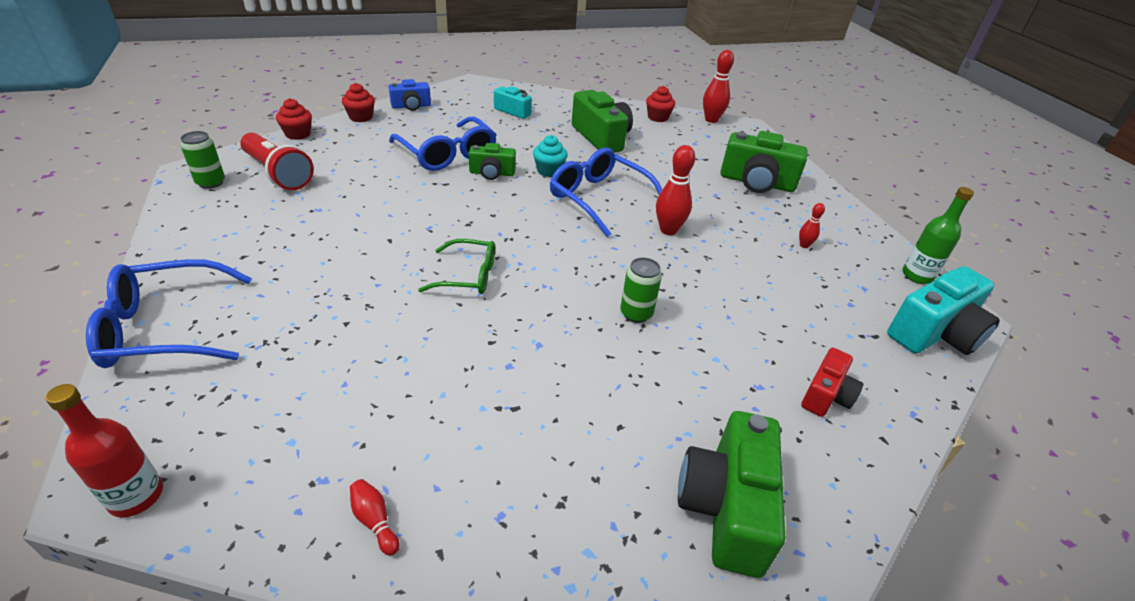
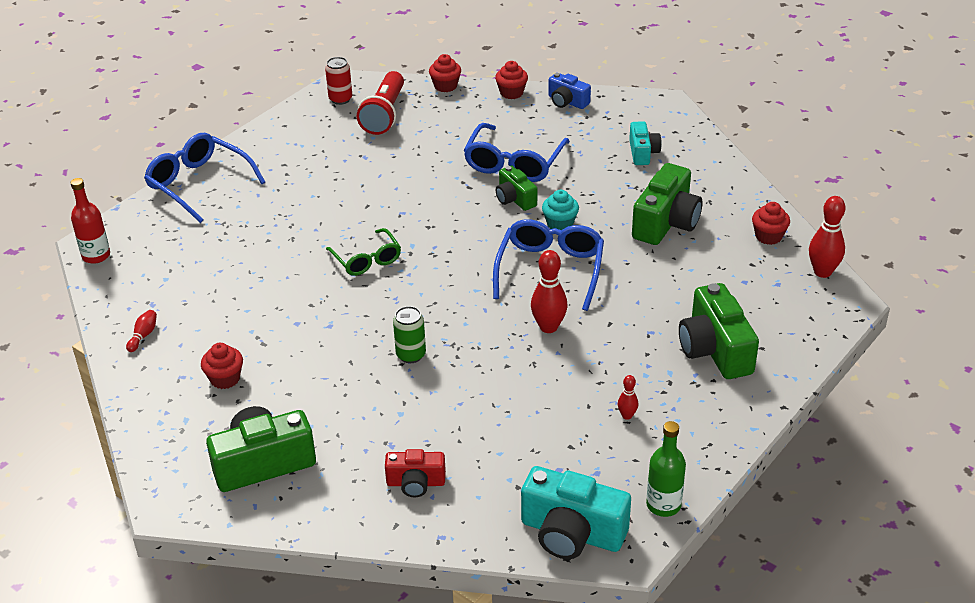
camera: 60 degrees right, 0 degrees up
(211, 182) = (340, 99): green can -> red can
(545, 472) = (225, 379): none -> red cupcake

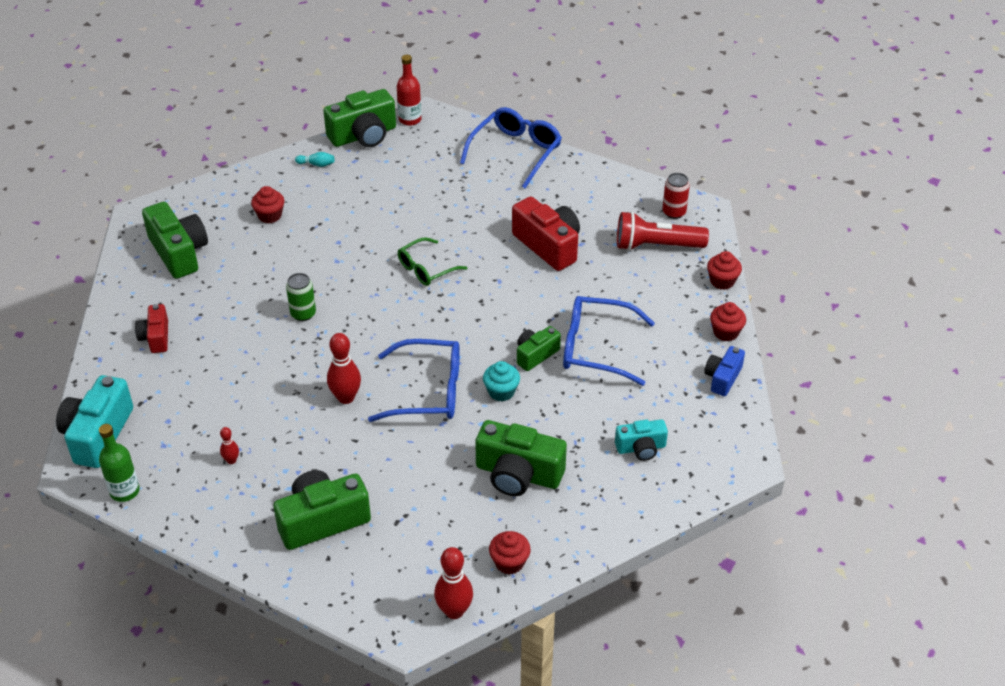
camera: 80 degrees right, 5 degrees up
(106, 294) = (363, 135): none -> green camera
(143, 336) = (316, 164): red bowling pin -> turquoise bowling pin
(360, 177) = (548, 246): none -> red camera

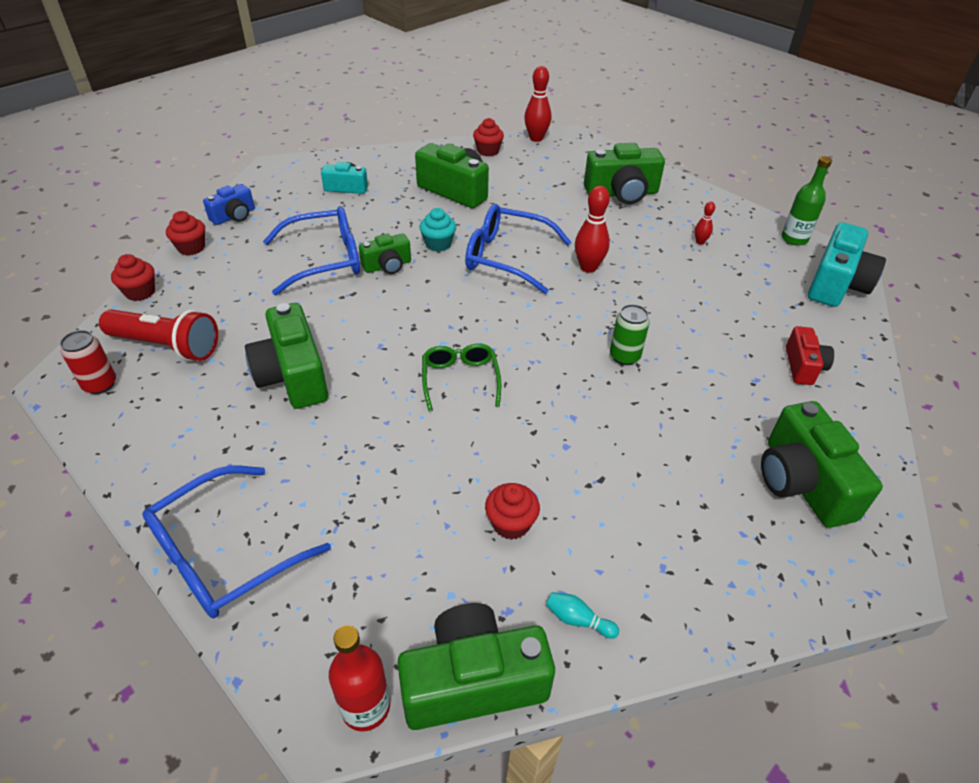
camera: 165 degrees left, 0 degrees up
(270, 216) = (666, 519): red cupcake -> red cupcake (511, 523)
(426, 269) = (460, 379): green glasses -> green glasses turned 75 degrees counterclockwise
(548, 246) = (293, 375): red camera -> green camera
(596, 348) = (325, 260): blue glasses -> blue glasses turned 45 degrees counterclockwise

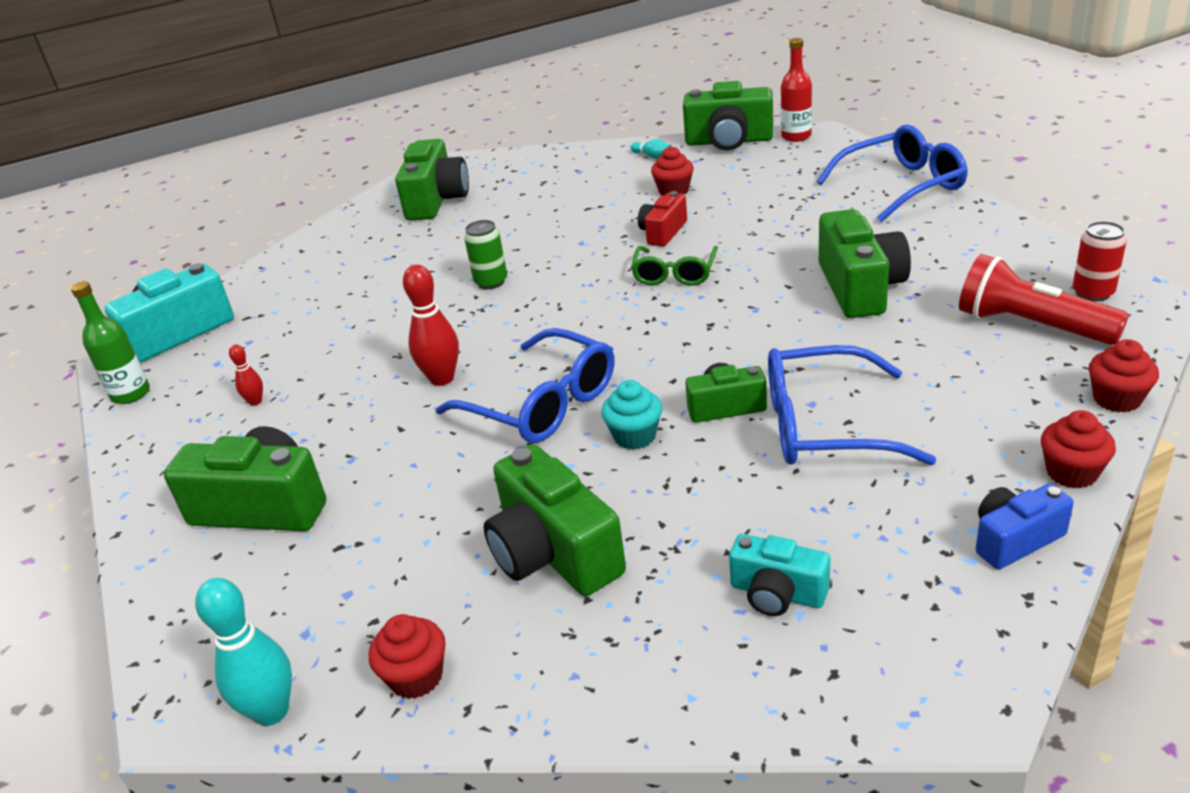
camera: 155 degrees left, 10 degrees down
(536, 138) = (271, 711): red bowling pin -> turquoise bowling pin
(803, 366) = (330, 264): red camera -> red camera (663, 232)

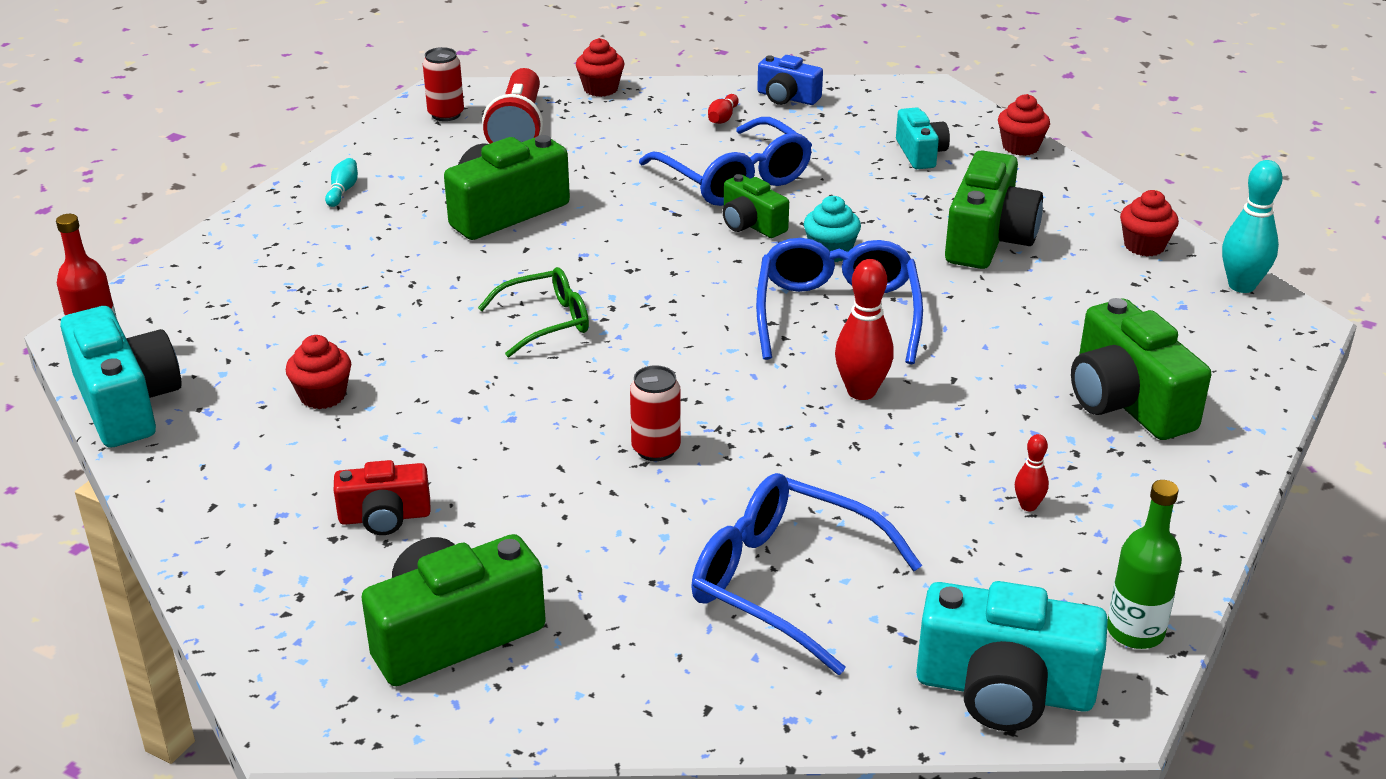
camera: 130 degrees left, 0 degrees up
(491, 282) = (656, 449): green can -> red can
(652, 156) = (202, 458): turquoise bowling pin -> turquoise bowling pin (343, 191)
(663, 232) = (449, 363): red camera -> red camera (385, 517)
(729, 141) = (127, 403): green camera -> turquoise camera
(902, 186) = (249, 238): blue glasses -> blue glasses (784, 583)
(981, 465) = (723, 118): none -> red bowling pin
(1071, 472) = (701, 91): red cupcake -> red cupcake (1020, 147)

